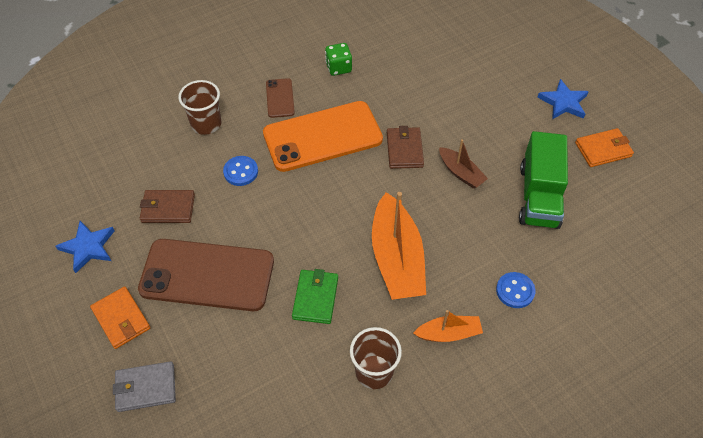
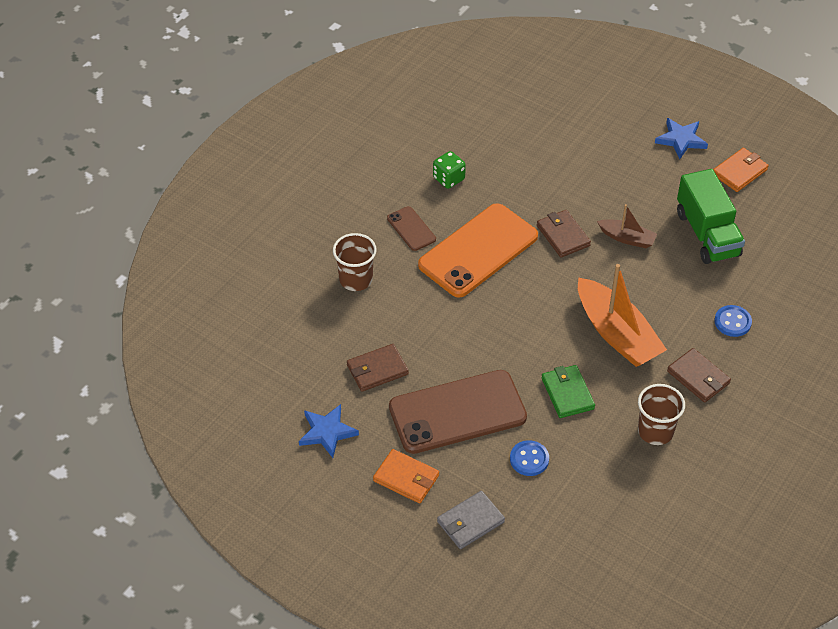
camera: 25 degrees left, 5 degrees down
(241, 172) = (423, 311): blue button -> blue button (529, 459)
(449, 333) = (698, 377): orange boat -> brown wallet

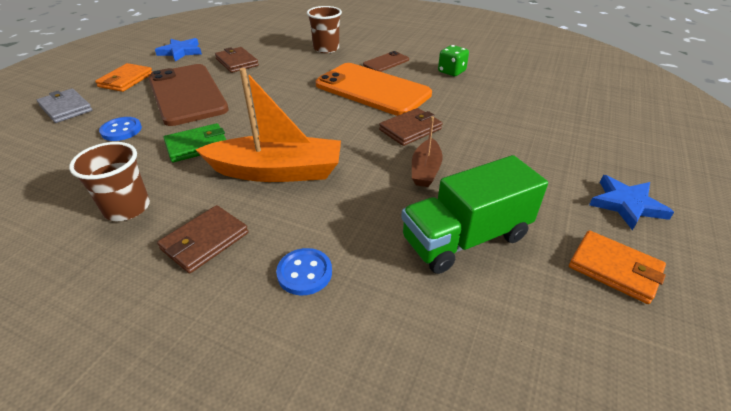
camera: 80 degrees right, 10 degrees down
(617, 334) = (277, 171): orange boat -> orange boat turned 135 degrees counterclockwise

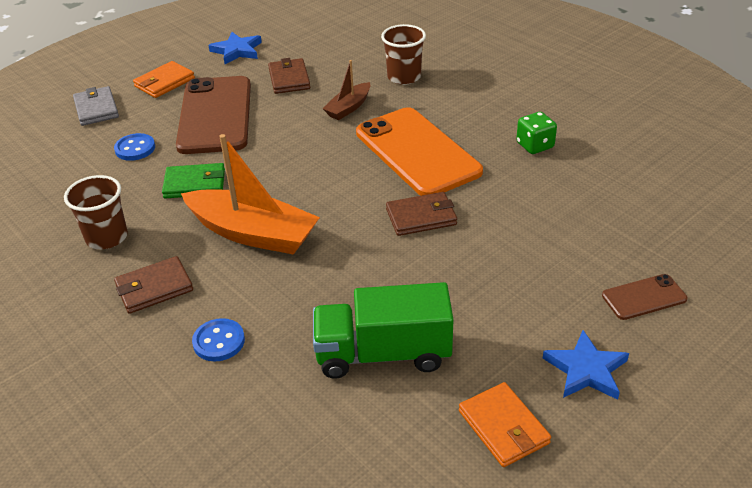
camera: 25 degrees right, 0 degrees up
(386, 62) = (462, 114): brown phone -> brown phone (644, 297)
(425, 170) = (400, 271): brown boat -> brown boat (348, 108)

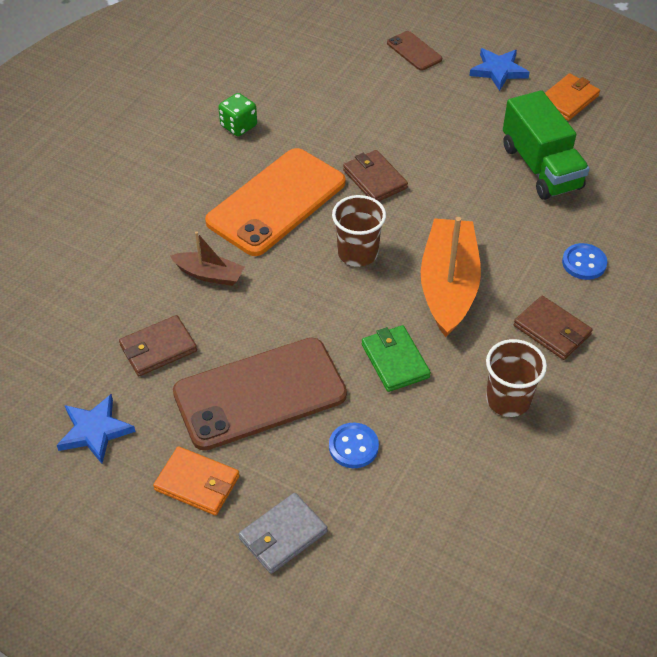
camera: 110 degrees left, 10 degrees up
(404, 77) = (131, 243): brown cup -> brown cup (357, 253)

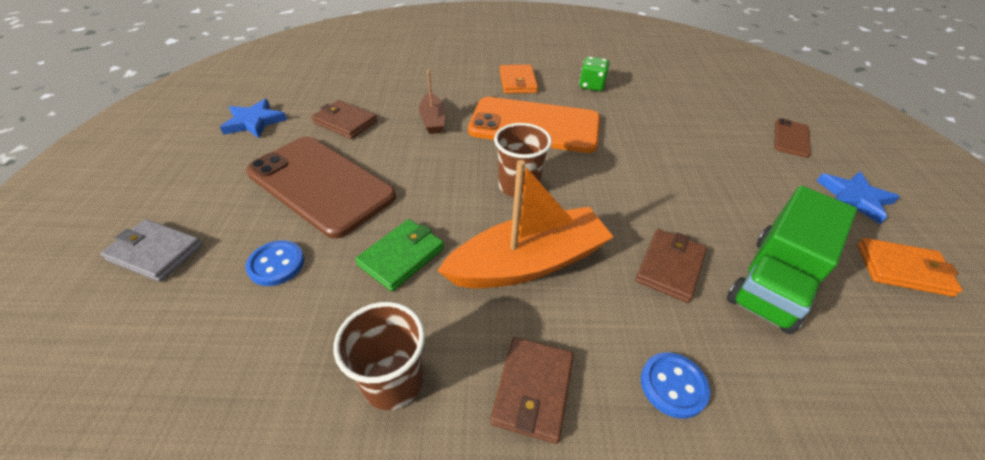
camera: 60 degrees right, 5 degrees down
(197, 483) = (211, 183): orange wallet -> orange wallet (518, 82)
(374, 179) = (615, 166): brown wallet -> brown wallet (670, 267)

